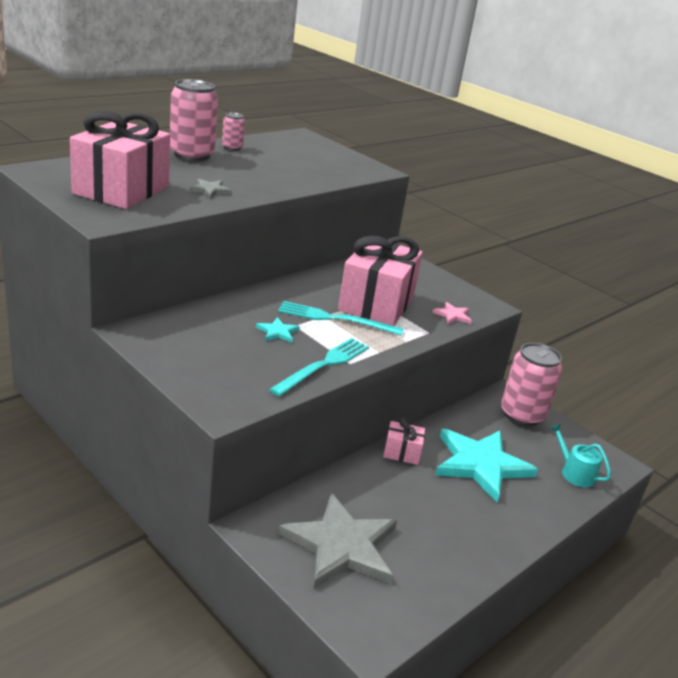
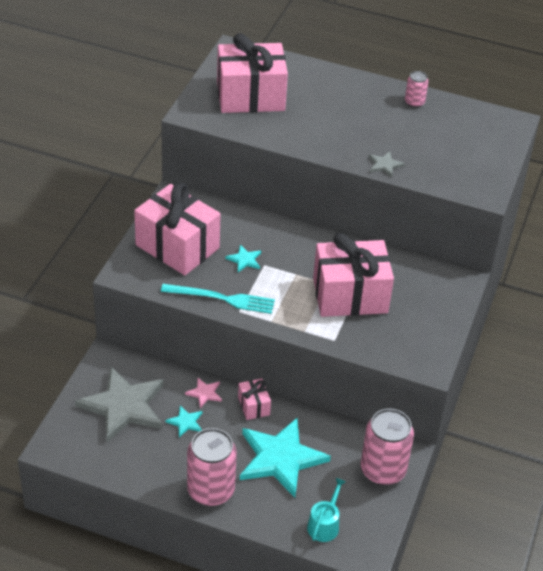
camera: 65 degrees right, 15 degrees up
(192, 155) = (365, 92): pink can -> pink can (211, 490)
(210, 190) = (305, 129): grey star -> grey star (384, 165)
(216, 360) = (177, 246): none -> pink gift
(335, 319) = (297, 281): turquoise fork -> none
(396, 507) = (185, 422): none -> turquoise star
(452, 315) = (382, 346): pink star -> pink star (204, 393)

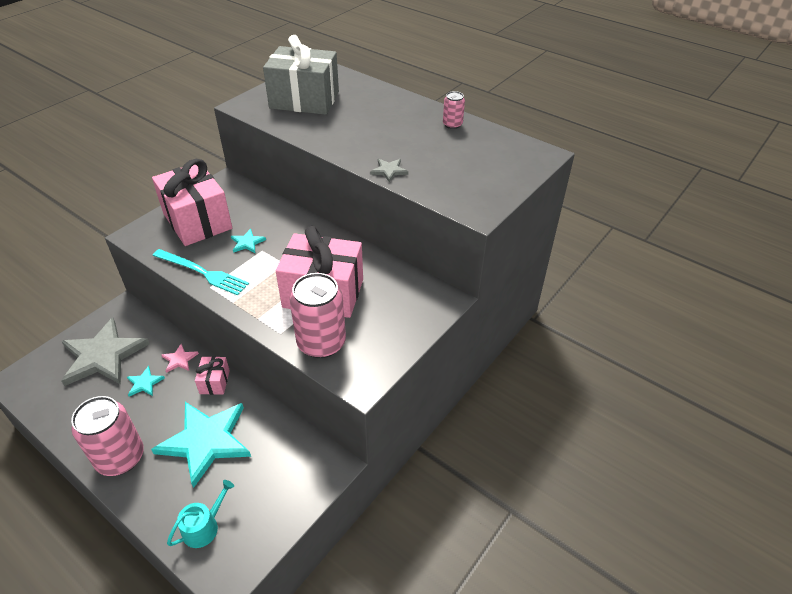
camera: 20 degrees right, 0 degrees up
(250, 96) = (304, 100): pink gift -> grey gift
(383, 470) = (297, 480): pink can -> pink can (321, 343)

